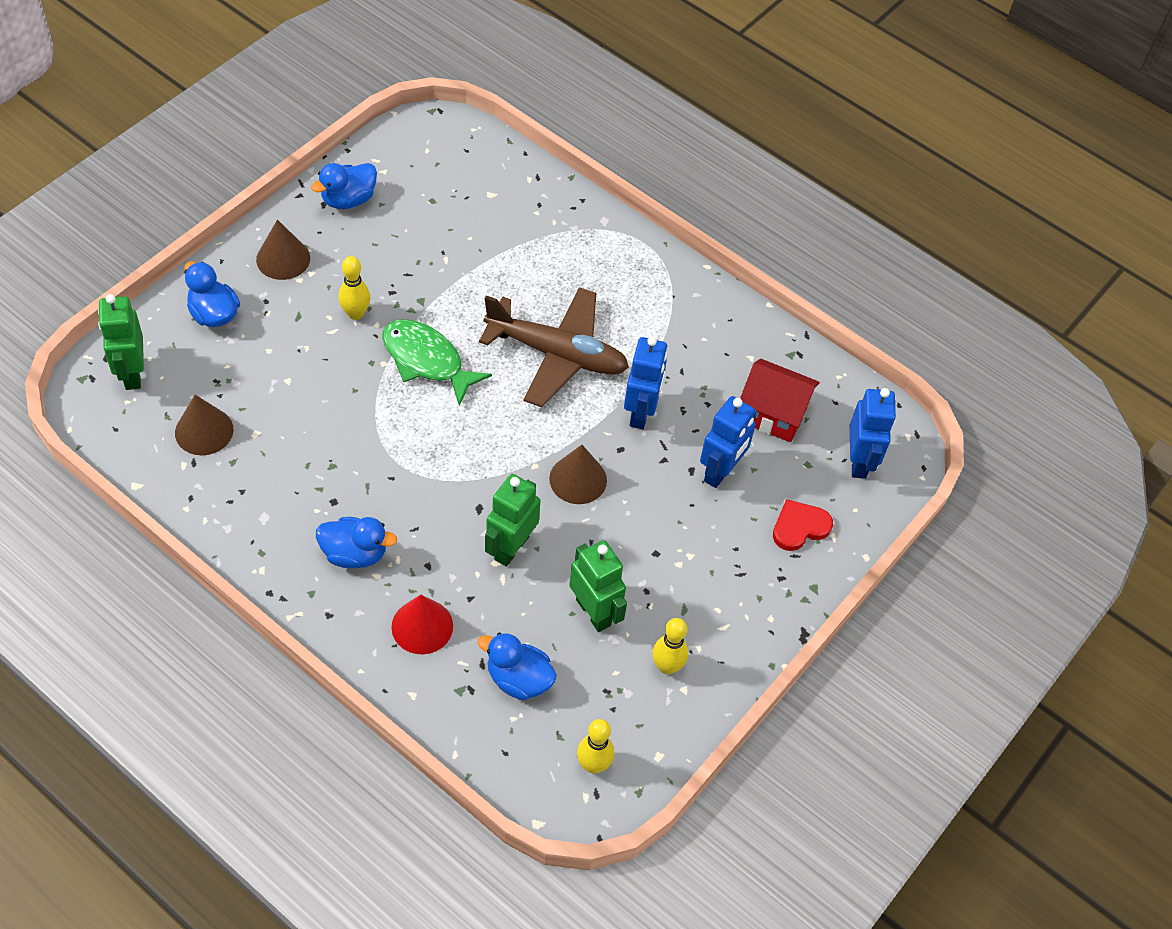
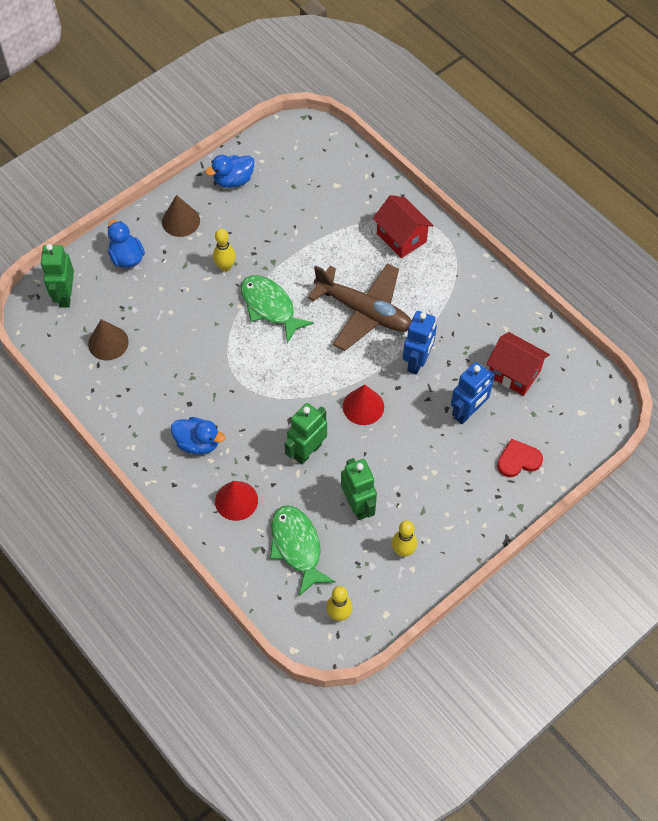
camera: 15 degrees right, 5 degrees up
(518, 679) = (297, 547): blue duck -> green fish
(578, 479) = (363, 406): brown cone -> red cone
(590, 254) = (401, 237): none -> red house
(859, 461) = (572, 416): blue robot -> none

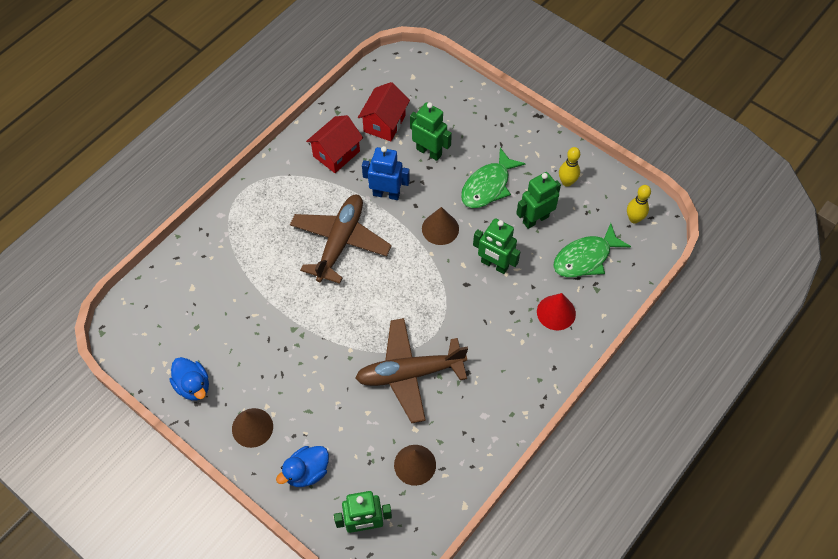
camera: 100 degrees left, 0 degrees up
(198, 443) = (507, 355): blue duck -> none
(201, 352) = (410, 373): none -> brown plane
(225, 267) = (306, 371): yellow bowling pin -> none
(270, 307) = (347, 322): green fish -> green fish (488, 186)
(363, 406) = (440, 228): red cone -> brown cone
(401, 237) = (251, 223): red house -> red house (336, 154)
(468, 412) = (429, 152): blue robot -> green robot
(518, 460) = (466, 114): red heart -> none

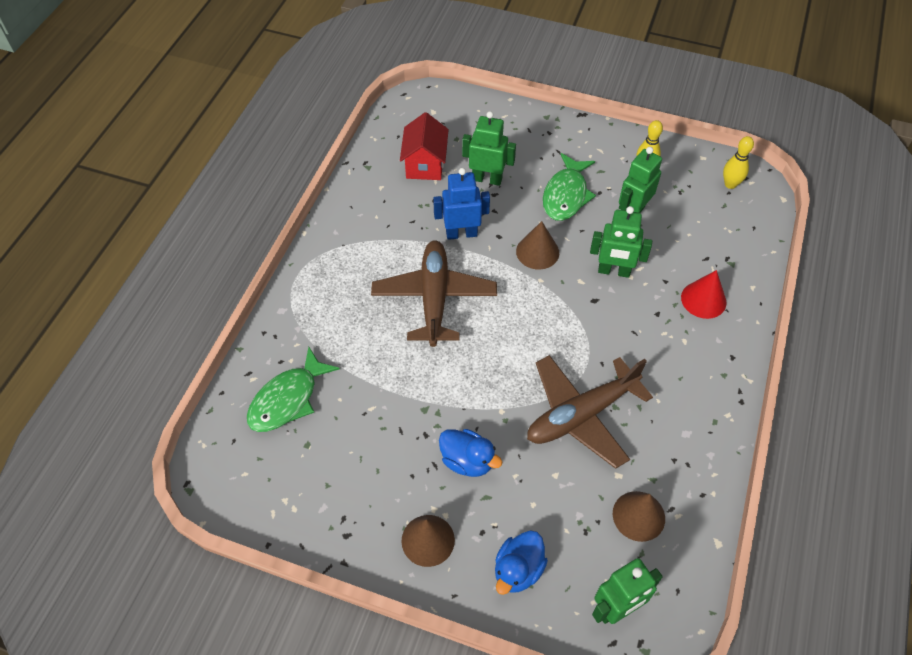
camera: 20 degrees left, 5 degrees down
(193, 386) = (333, 515): blue duck -> blue duck (467, 461)
(336, 154) = (386, 208): red house -> none
(585, 258) = (703, 236): green fish -> green fish (288, 399)

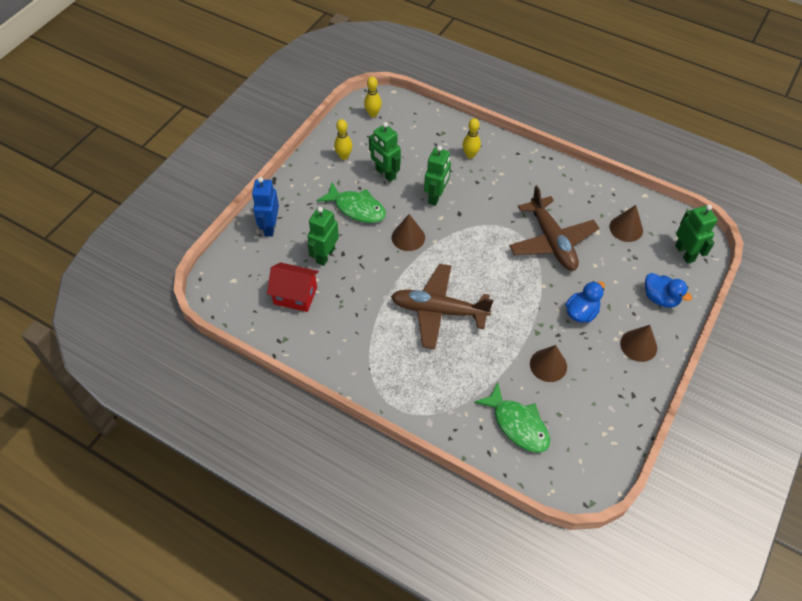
camera: 80 degrees left, 0 degrees up
(376, 426) = (548, 365): none -> brown cone
(461, 233) = (378, 282): blue robot -> blue robot (270, 227)
(703, 299) = (470, 155): red cone -> yellow bowling pin

